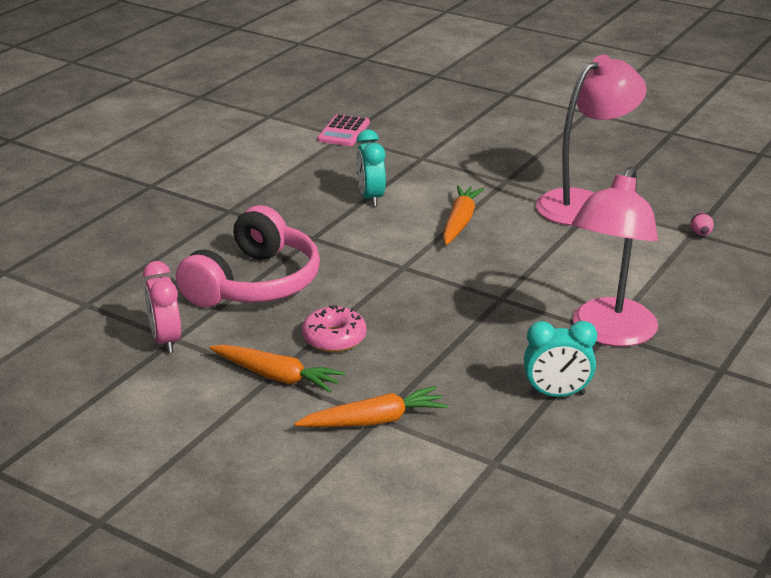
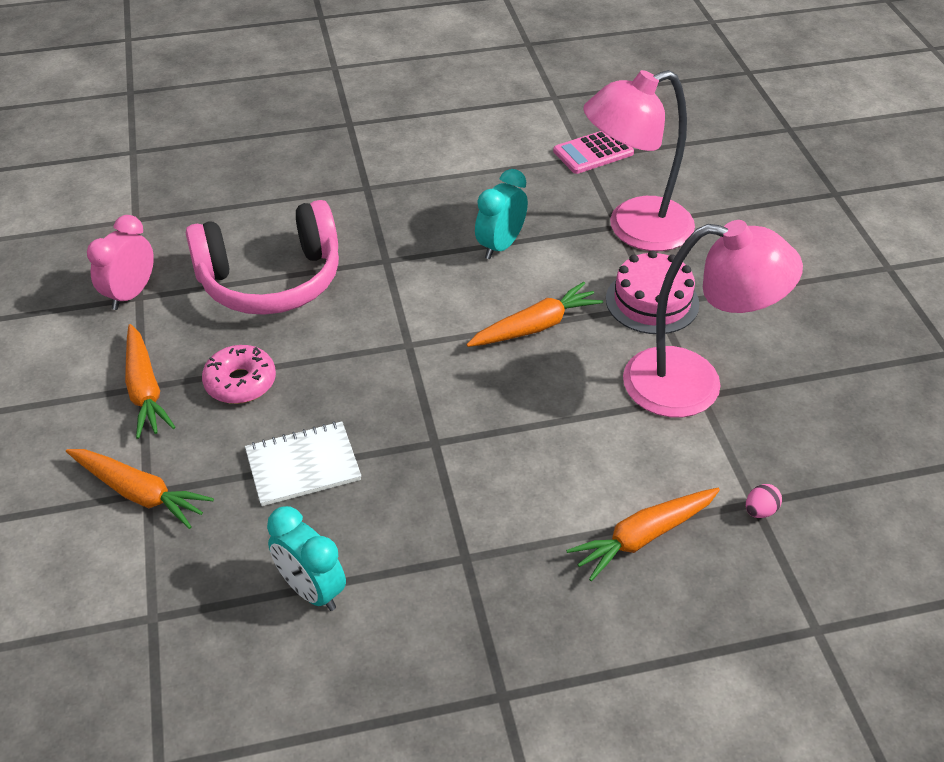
camera: 45 degrees right, 15 degrees up
(448, 350) = (303, 465): none -> white notebook
(501, 181) = (652, 301): none -> pink cake
(609, 333) = (465, 561): pink lamp -> pink lamp (634, 229)
(671, 274) = (643, 537): none -> orange carrot

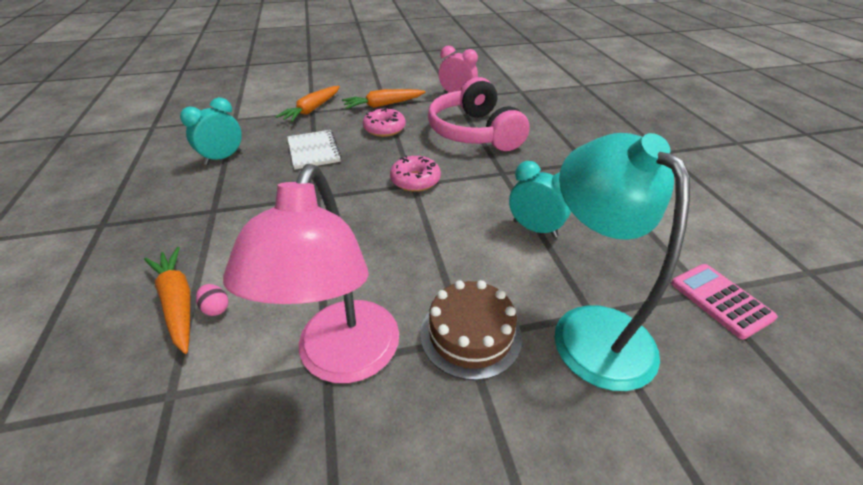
camera: 90 degrees right, 5 degrees down
(399, 342) = (415, 180): none -> pink donut
(535, 326) = (431, 247): orange carrot -> none
(634, 229) = (590, 328): pink lamp -> turquoise lamp
(652, 301) = (470, 334): pink cake -> brown cake
(760, 511) = (157, 399): pink egg -> pink egg (216, 308)

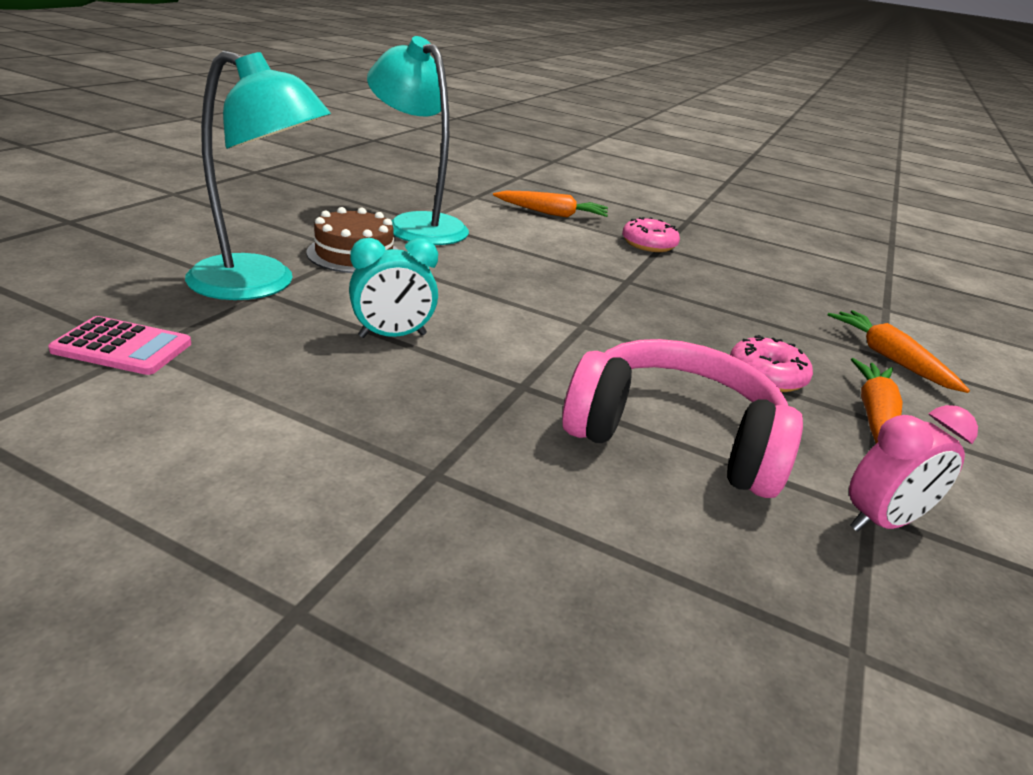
camera: 125 degrees right, 10 degrees down
(216, 308) = (528, 218): pink egg -> none
(223, 158) = (769, 276): turquoise clock -> none
(314, 151) = (739, 313): white notebook -> none
(343, 359) = (417, 224): pink lamp -> turquoise lamp
(415, 180) = (590, 330): pink donut -> pink donut (648, 244)

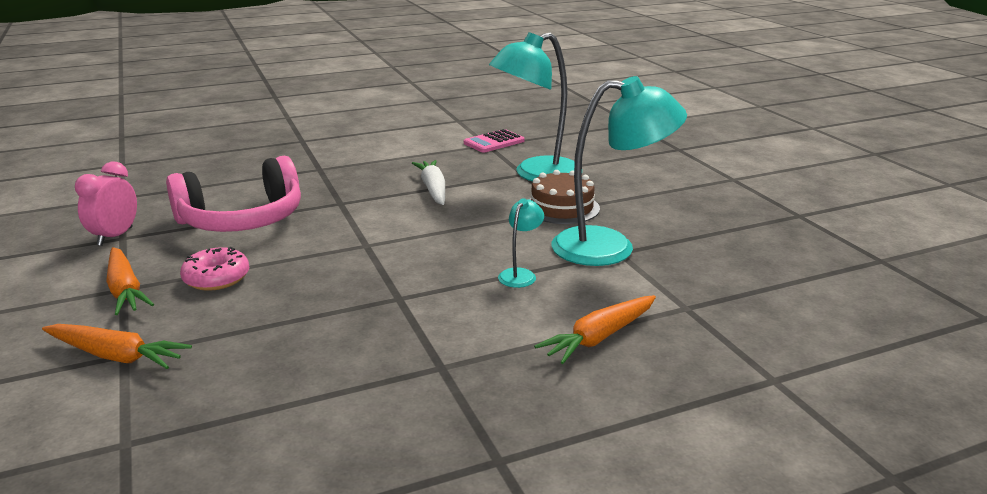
camera: 135 degrees right, 5 degrees down
(392, 336) = (433, 189): turquoise clock -> white carrot
(516, 247) = (520, 274): none -> turquoise lamp
(648, 244) = (456, 362): pink donut -> none

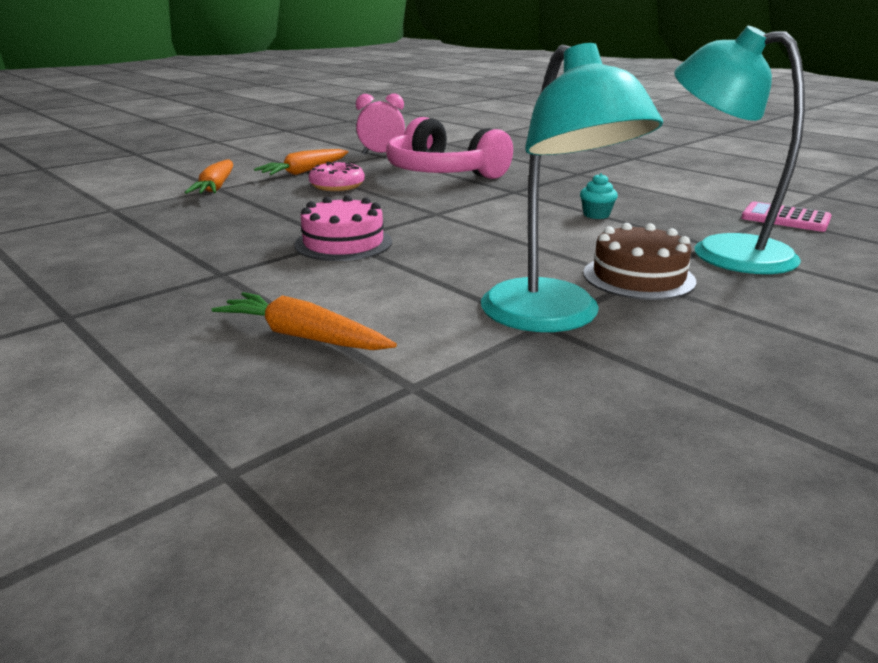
camera: 70 degrees right, 0 degrees up
(408, 298) = (343, 243): none -> pink cake
(433, 189) = (596, 215): white carrot -> turquoise cupcake
(520, 274) = (428, 279): turquoise lamp -> none

